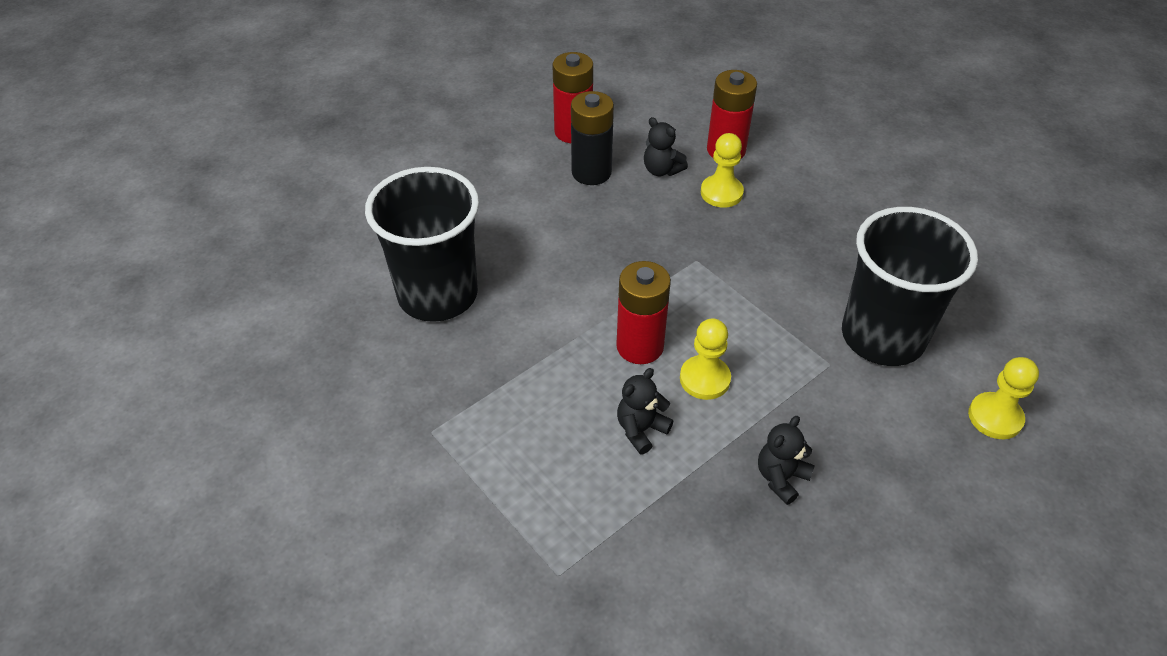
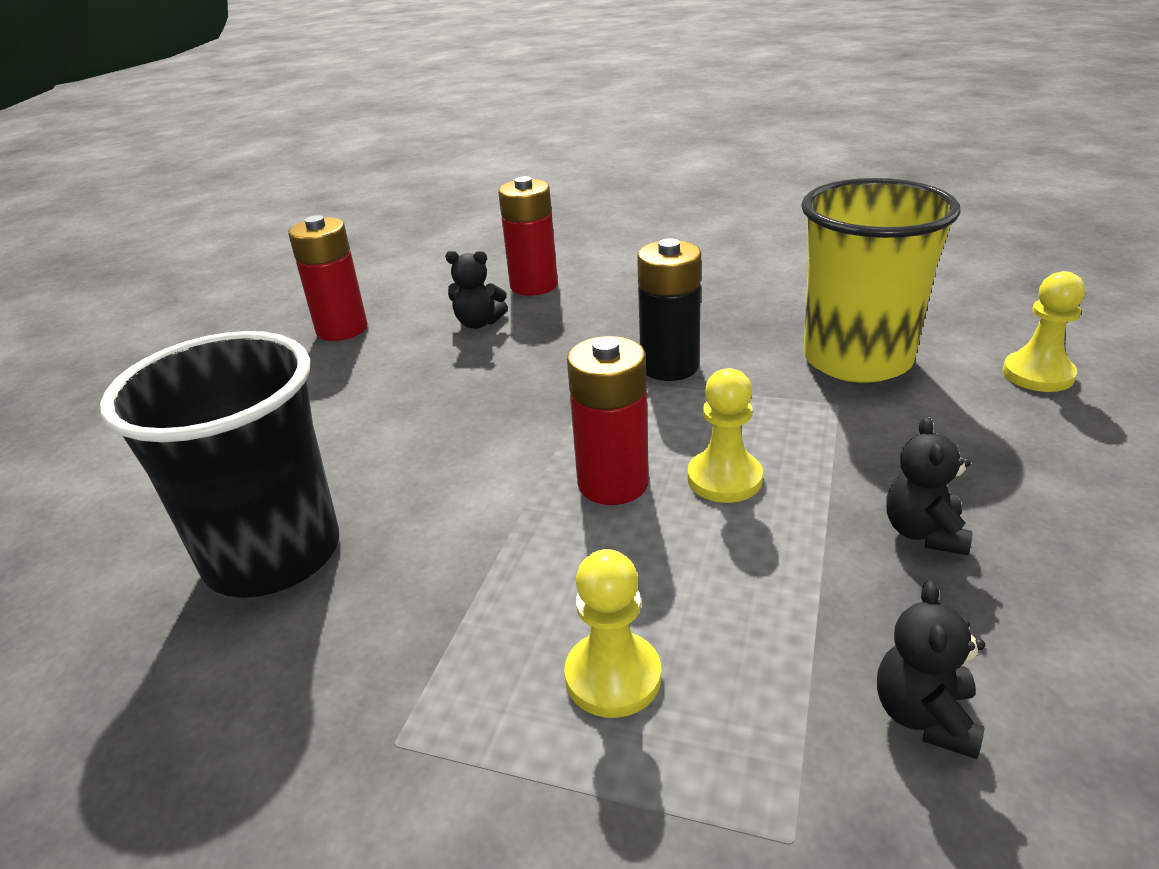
camera: 30 degrees left, 15 degrees down
(591, 172) = (395, 353): black battery -> black battery (669, 366)
(641, 430) = (707, 570): black teddy bear -> black teddy bear (924, 716)
(721, 193) = (564, 317): yellow pawn -> yellow pawn (613, 677)
(882, 336) = (857, 359): black cup -> yellow cup

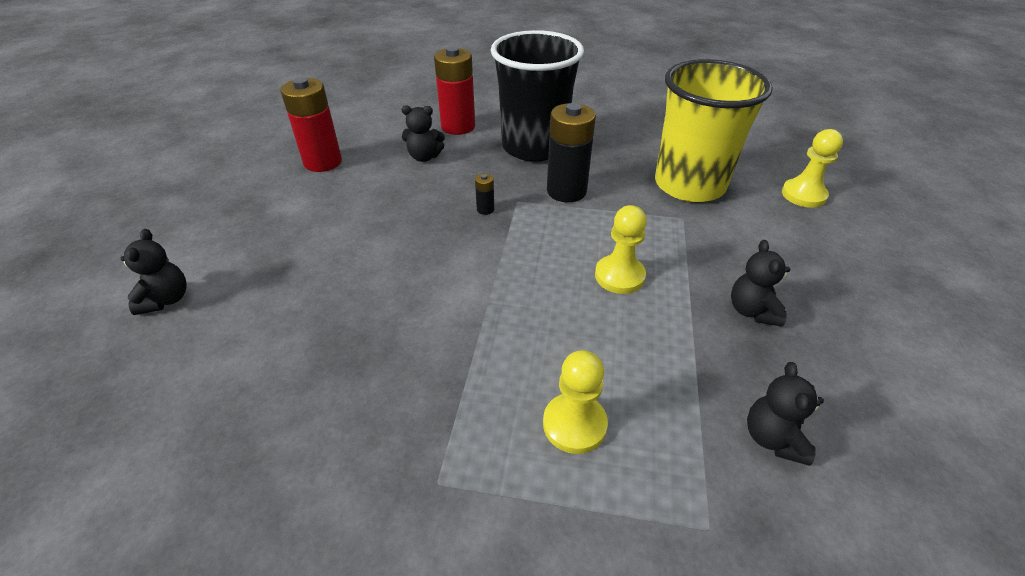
camera: 10 degrees left, 10 degrees up
(100, 490) = (166, 299): none -> black teddy bear
(273, 554) = (315, 346): black cup -> black cup (534, 147)
(547, 389) = (485, 209): none -> black battery
(613, 483) = (546, 282): red battery -> none

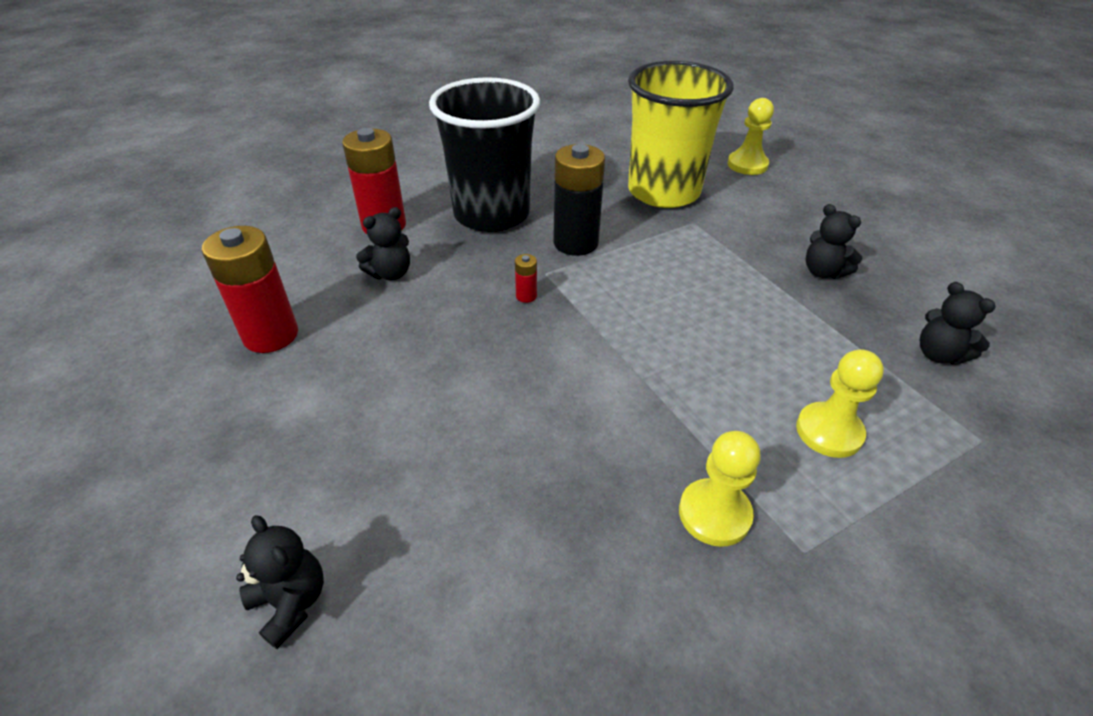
camera: 40 degrees left, 0 degrees up
(485, 209) = (526, 296): black battery -> red battery
(619, 276) = (710, 295): yellow pawn -> yellow pawn (714, 514)

